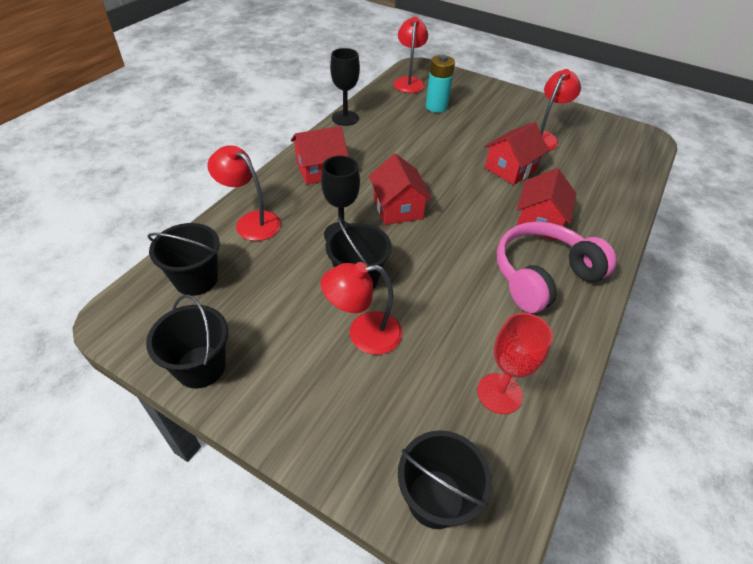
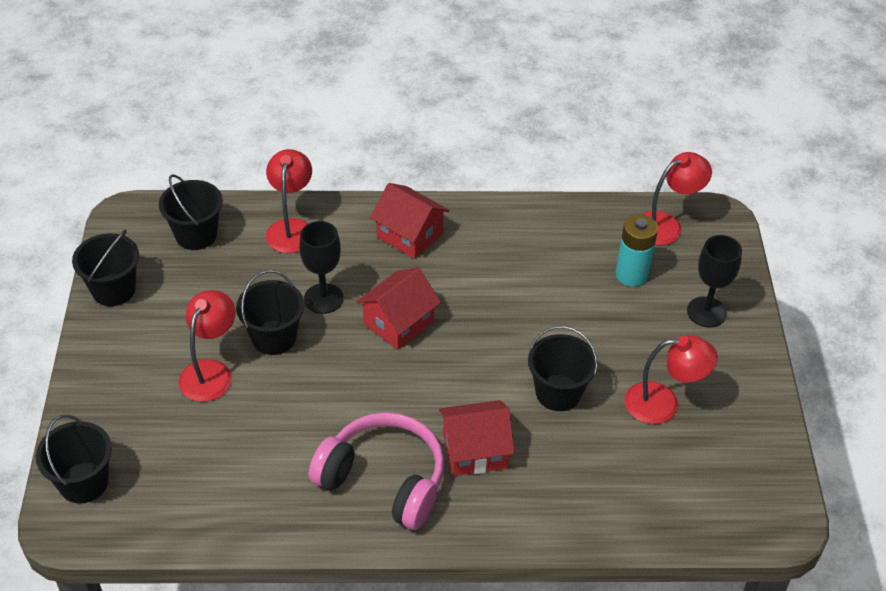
camera: 60 degrees right, 0 degrees up
(345, 118) = (524, 207): black goblet -> black goblet (706, 312)
(363, 334) = (211, 372): red lamp -> red lamp turned 60 degrees clockwise
(499, 393) = (206, 491): red goblet -> none
(510, 169) = (558, 393): red house -> black bucket

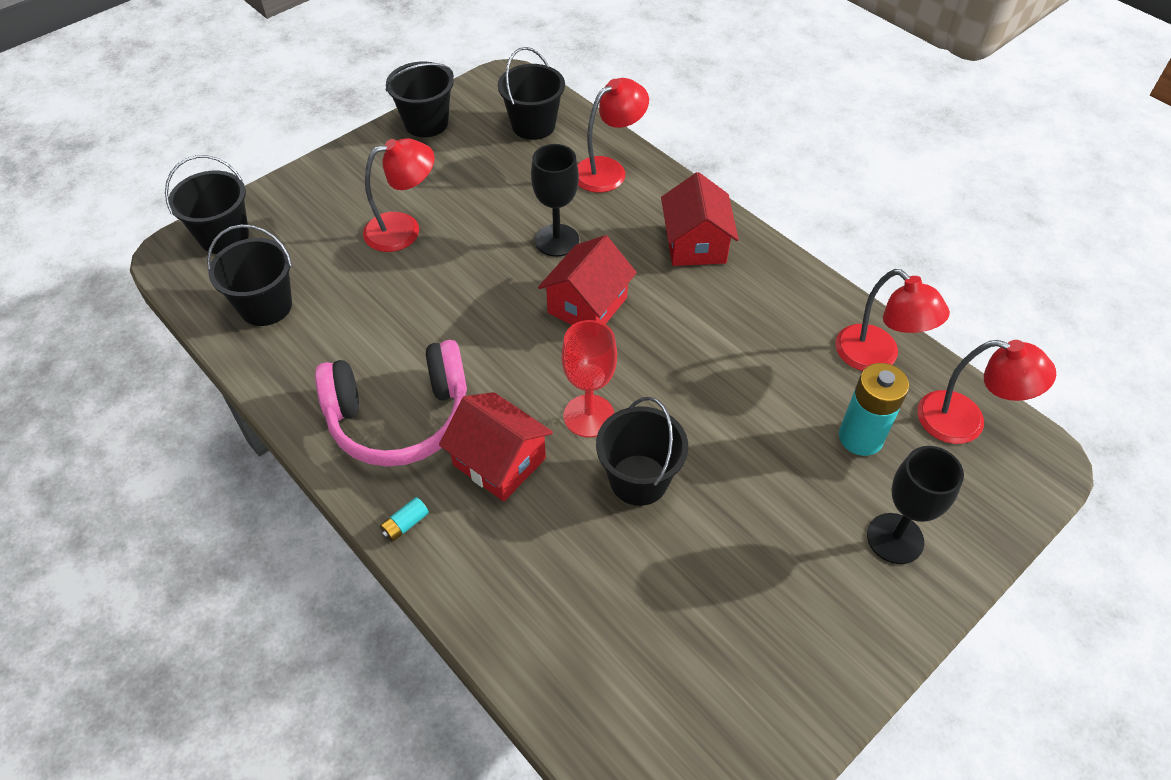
camera: 50 degrees right, 5 degrees up
(274, 338) = (480, 240): black bucket -> black bucket (266, 306)
(383, 480) = (400, 417): pink headphones -> pink headphones turned 90 degrees clockwise
(398, 323) = (587, 305): red house -> red house turned 60 degrees counterclockwise
(473, 529) = (405, 524): none -> turquoise battery
(487, 383) = (589, 416): none -> red goblet
(663, 404) = (725, 583): red lamp -> red lamp (876, 357)

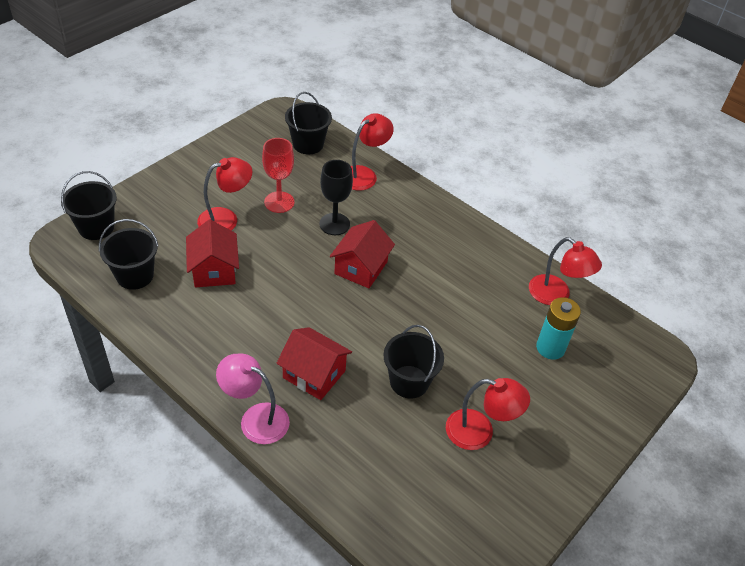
camera: 10 degrees left, 5 degrees down
(400, 417) = (241, 348): pink headphones -> none
(405, 524) = (255, 418): turquoise battery -> pink lamp
(426, 123) = (231, 143): black bucket -> none
(589, 416) = (371, 341): red goblet -> red goblet (279, 202)
(695, 244) = (429, 224): red house -> red house (214, 270)
(895, 538) = (578, 410): black goblet -> none
(965, 421) = (615, 335): red lamp -> red lamp (479, 432)

